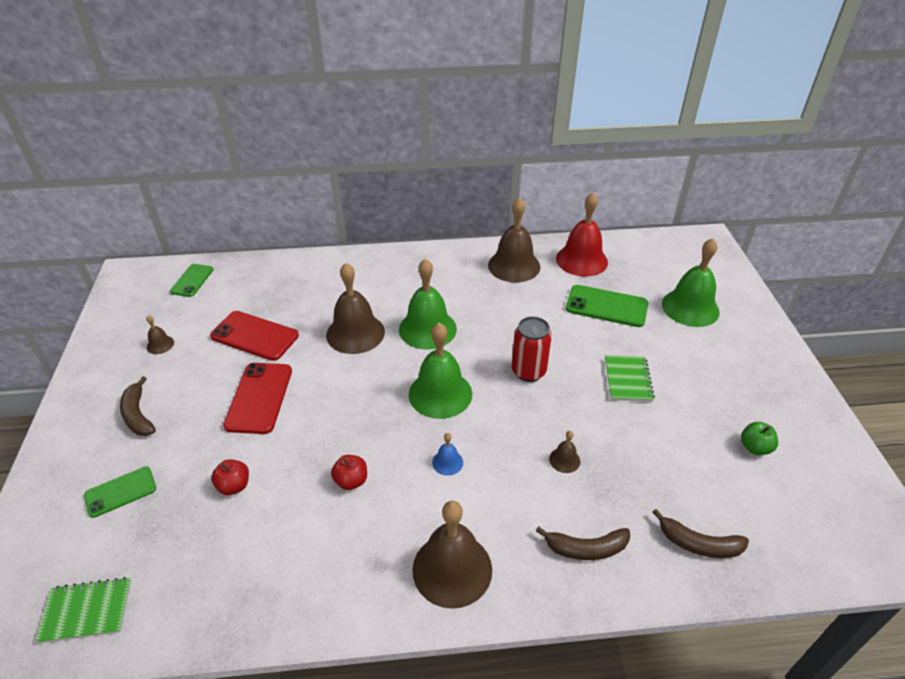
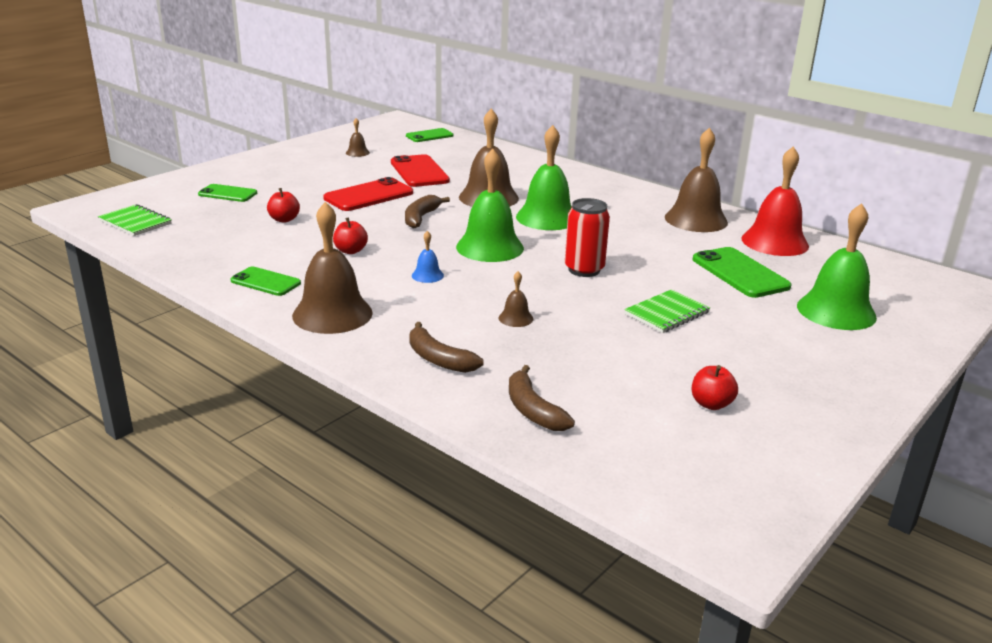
camera: 45 degrees right, 15 degrees down
(138, 415) = (291, 172): brown banana -> brown banana (421, 218)
(345, 580) = (265, 282): none -> green phone
(754, 447) = (711, 404): green apple -> red apple

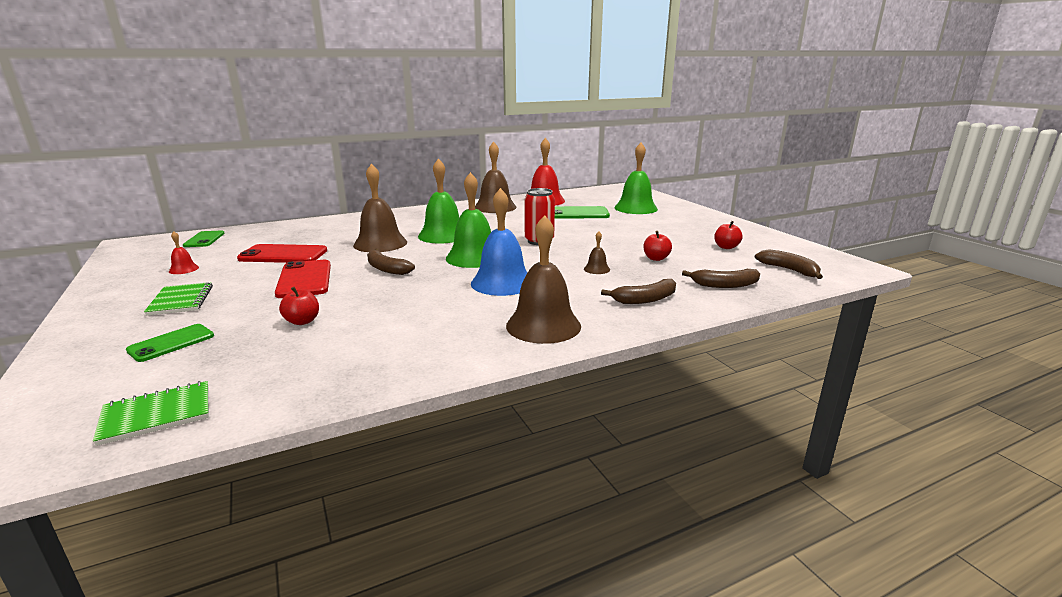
camera: 65 degrees left, 5 degrees down
(265, 282) = (447, 347): green phone -> none
(350, 251) = (421, 302): red apple -> red apple (656, 258)
(357, 152) = (183, 269): brown bell -> red bell
(427, 275) = (502, 283): blue bell -> blue bell, size x2.26
(650, 465) = (789, 270): none -> brown banana
(667, 313) = (616, 235): green notebook -> green notebook (181, 300)

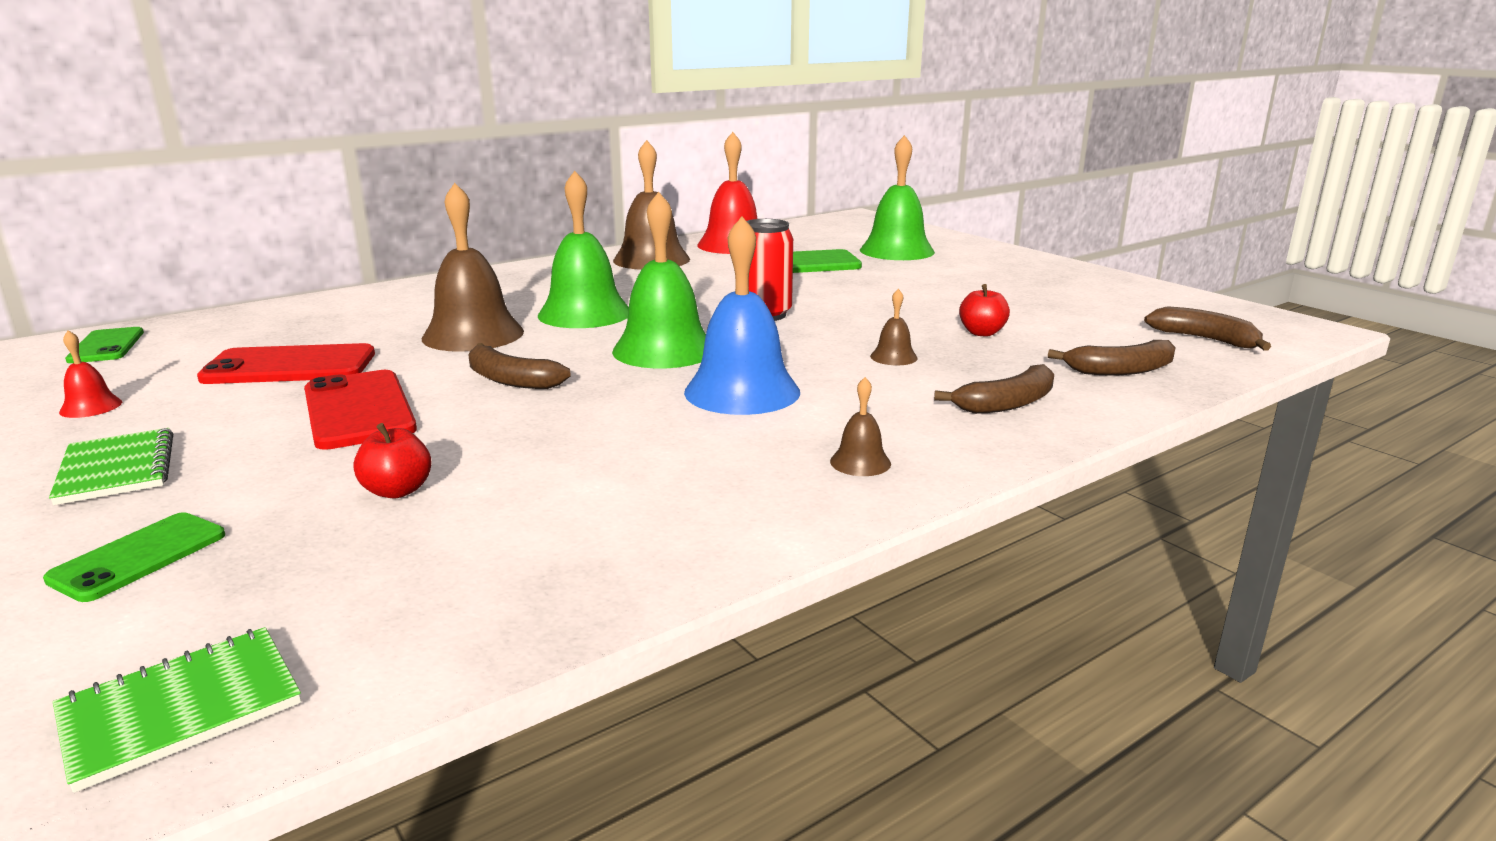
camera: 10 degrees left, 0 degrees up
(543, 325) = (860, 462): brown bell -> brown bell, size x0.44
(726, 247) = (1083, 307): red apple -> none

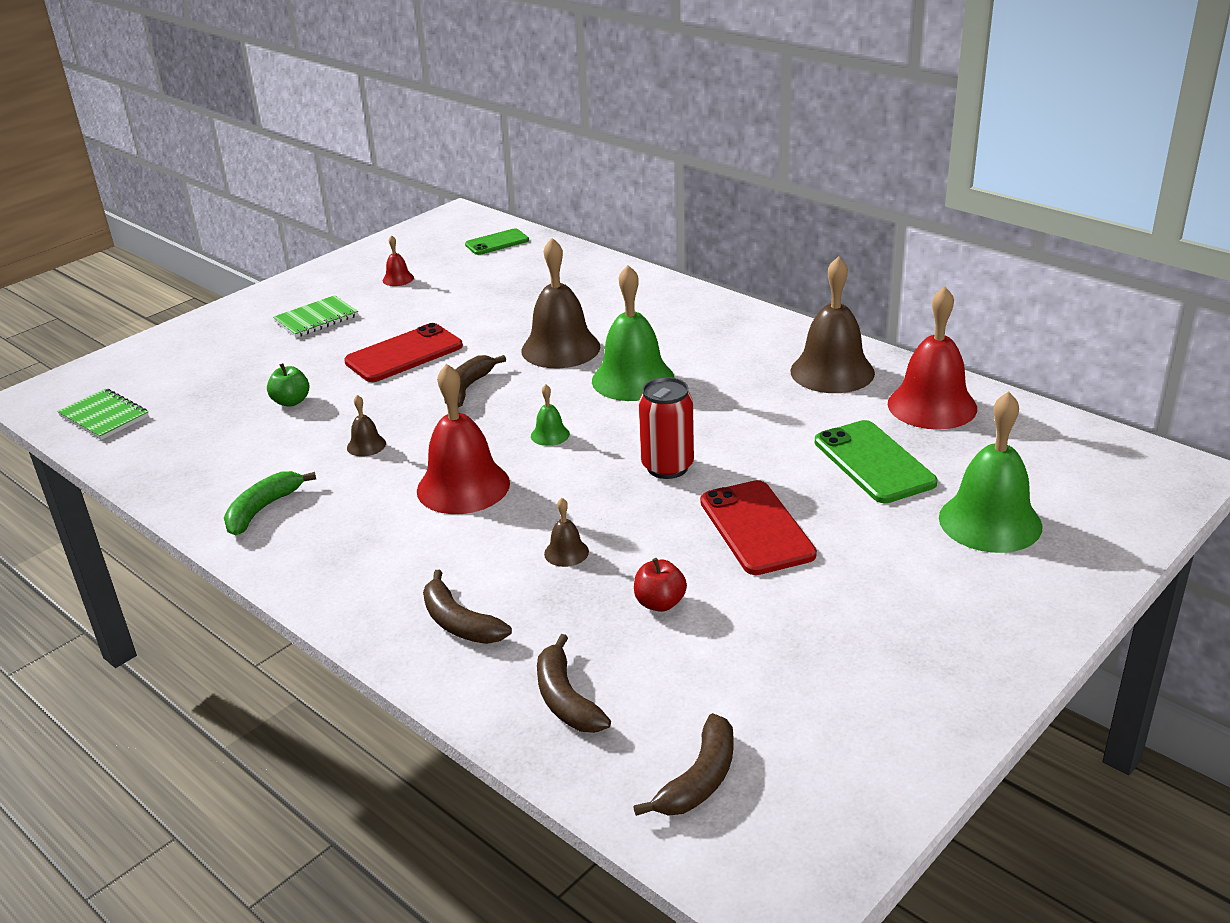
camera: 80 degrees right, 10 degrees up
(139, 557) = (223, 361): green phone -> none
(290, 366) = (475, 308): red phone -> red phone (756, 528)
(397, 491) = (291, 401): red apple -> green apple
(664, 350) = (550, 435): green bell -> green bell, size x0.44
(717, 512) = (262, 509): none -> green banana
(742, 391) = (463, 486): blue bell -> red bell
(860, 462) = (336, 556): brown bell -> brown bell (366, 445)

